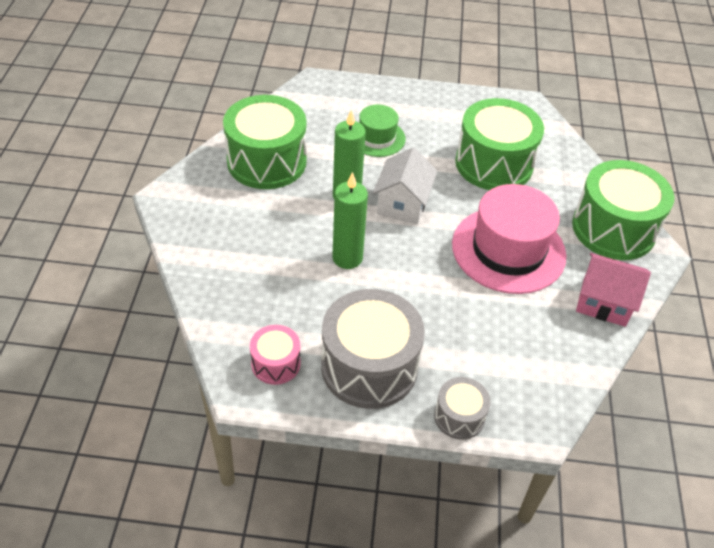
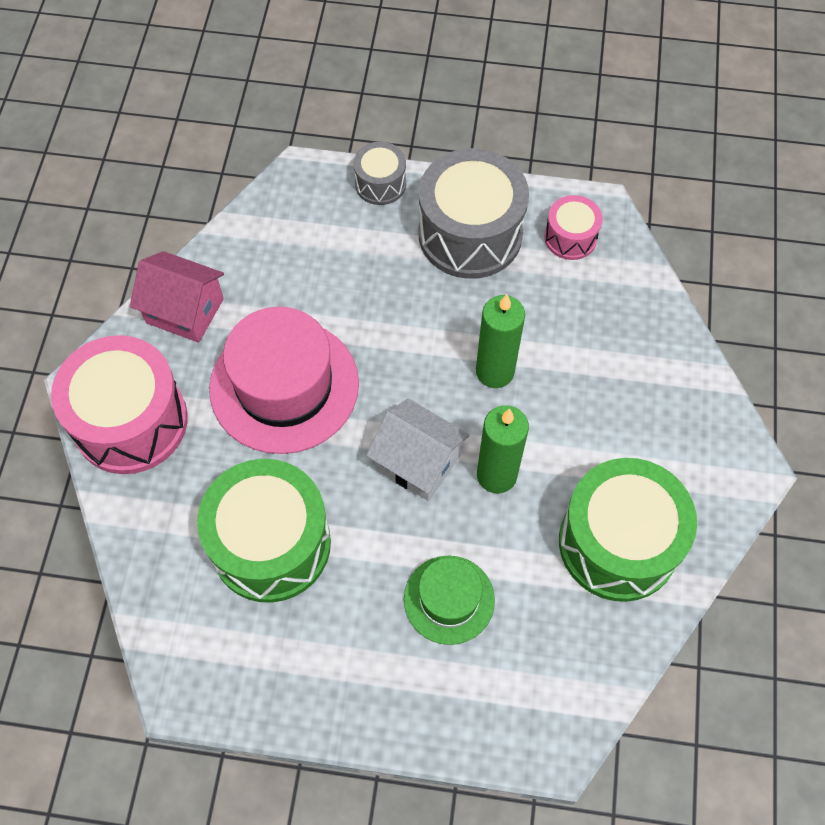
camera: 175 degrees left, 15 degrees up
(402, 204) = (417, 462): white house -> white house turned 75 degrees counterclockwise
(613, 229) = (130, 421): green drum -> pink drum

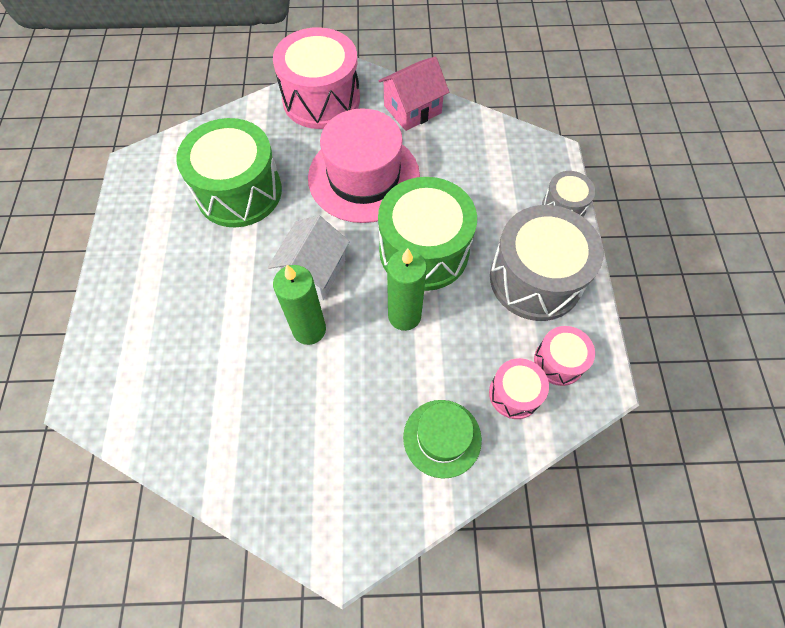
camera: 80 degrees right, 0 degrees up
(185, 311) = (412, 109): pink house -> pink house turned 45 degrees clockwise
(449, 599) = (202, 310): green hat -> green hat (442, 438)
(600, 285) = (514, 394): none -> pink drum
(618, 543) = (257, 434): green drum -> green drum (424, 251)

